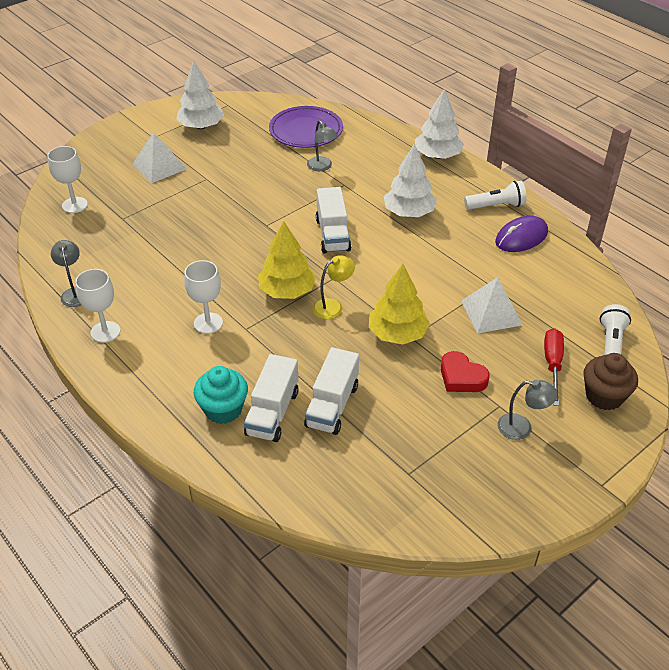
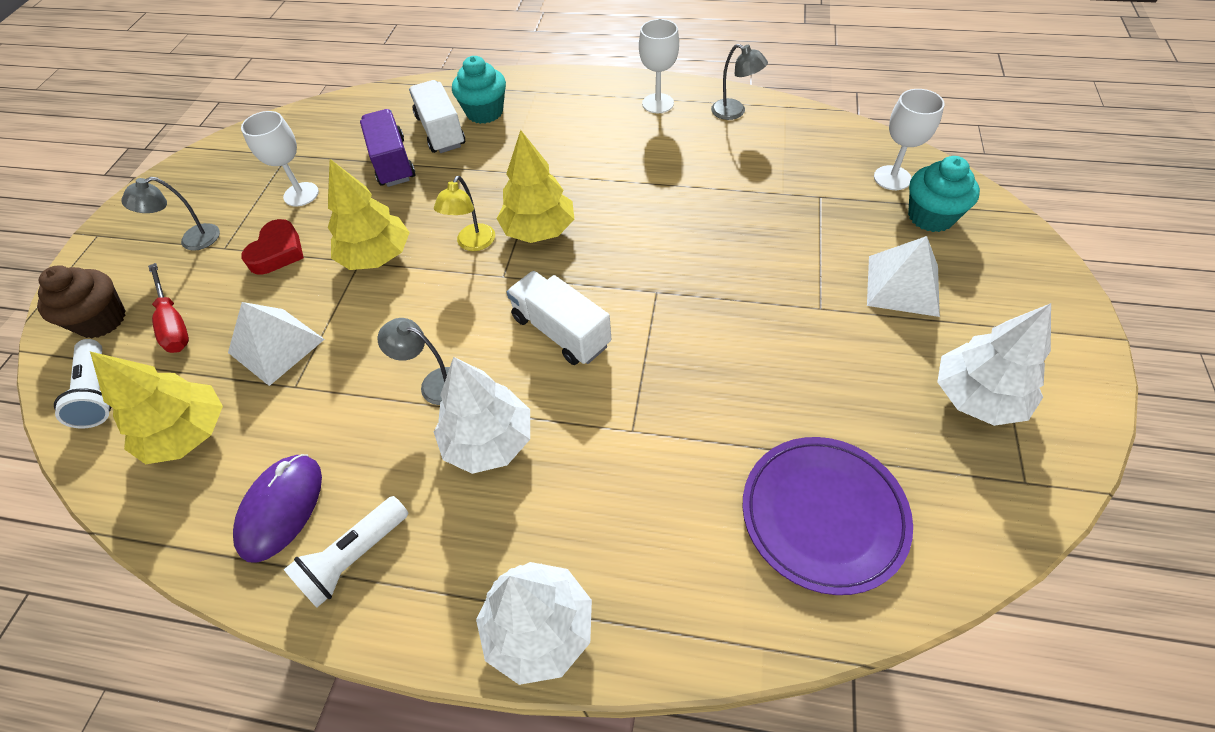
camera: 145 degrees right, 10 degrees up
(95, 181) = (931, 216): none -> turquoise cupcake
(208, 323) = (579, 158): white goblet -> white goblet (301, 194)
(322, 167) = (701, 444): grey lamp -> grey lamp (434, 383)
(332, 405) = (392, 162): white truck -> purple truck
(461, 377) = (278, 252): red heart -> red heart turned 105 degrees clockwise
(559, 293) = (188, 433): none -> yellow tree

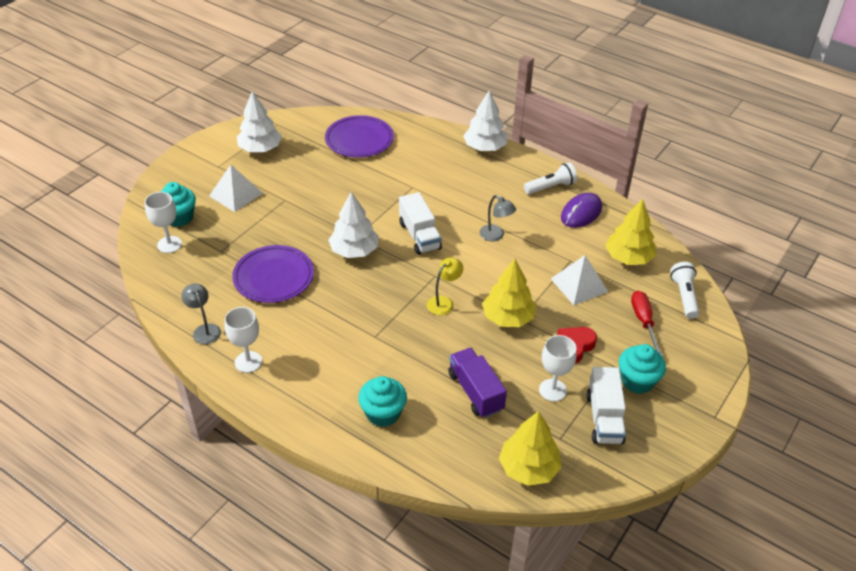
camera: 160 degrees left, 10 degrees down
(102, 320) = (693, 341): brown cupcake -> none
(192, 240) = (637, 381): grey lamp -> turquoise cupcake
(392, 162) = (475, 392): purple truck -> purple truck turned 150 degrees clockwise
(441, 131) = (427, 408): white truck -> white truck (604, 418)
(488, 440) = (478, 205): white tree -> white tree (354, 251)
(539, 230) = (398, 295): yellow tree -> yellow tree (528, 468)
(717, 191) = (273, 277): none -> purple plate

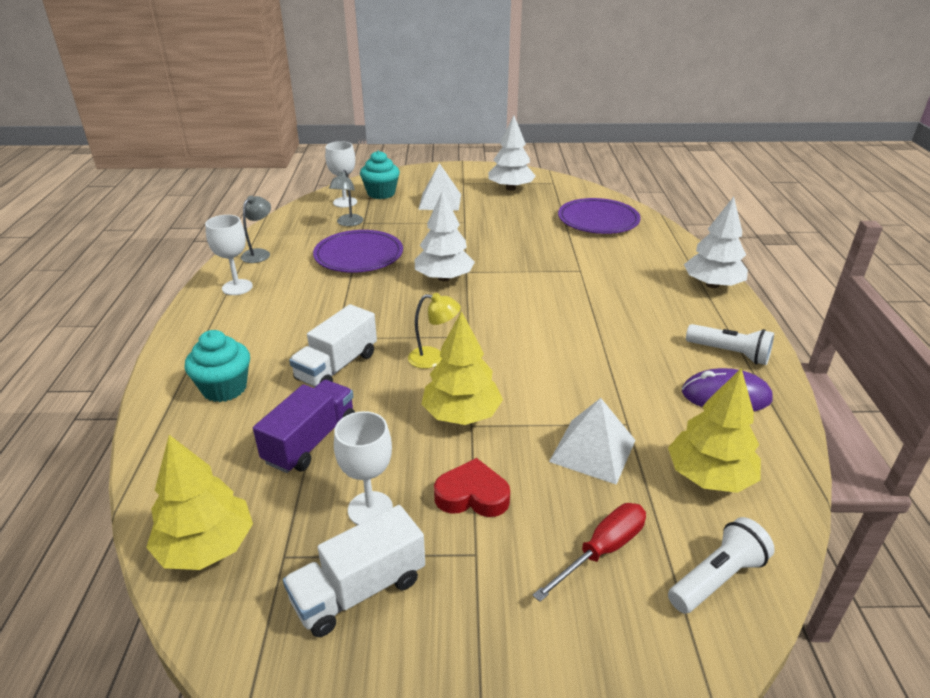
camera: 55 degrees right, 10 degrees down
(419, 236) = (515, 303): white truck -> white truck (337, 366)
(495, 236) = (585, 349): grey lamp -> grey lamp (348, 223)
(637, 381) = (470, 598): turquoise cupcake -> none

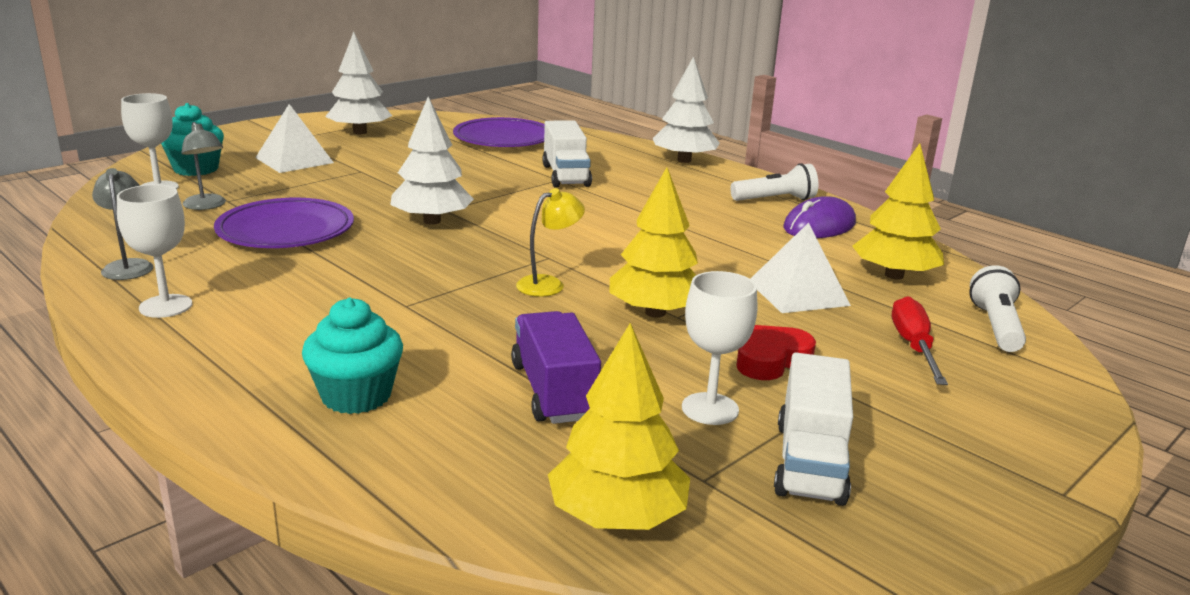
camera: 45 degrees left, 10 degrees down
(337, 366) = (458, 326): white truck -> white truck (565, 175)

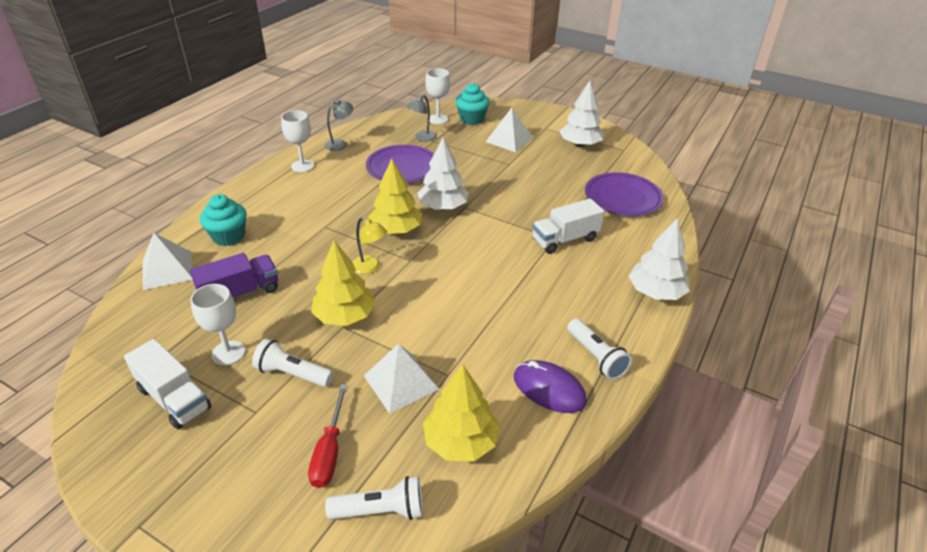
camera: 75 degrees right, 15 degrees up
(424, 470) = (167, 270): none -> white pyramid
(617, 516) = (129, 332): yellow tree -> yellow tree (396, 230)
(770, 359) = (292, 374): red heart -> white flashlight
(809, 462) = (174, 398): white truck -> white truck turned 135 degrees counterclockwise
(913, 346) = (329, 451): red screwdriver -> red screwdriver turned 105 degrees clockwise

